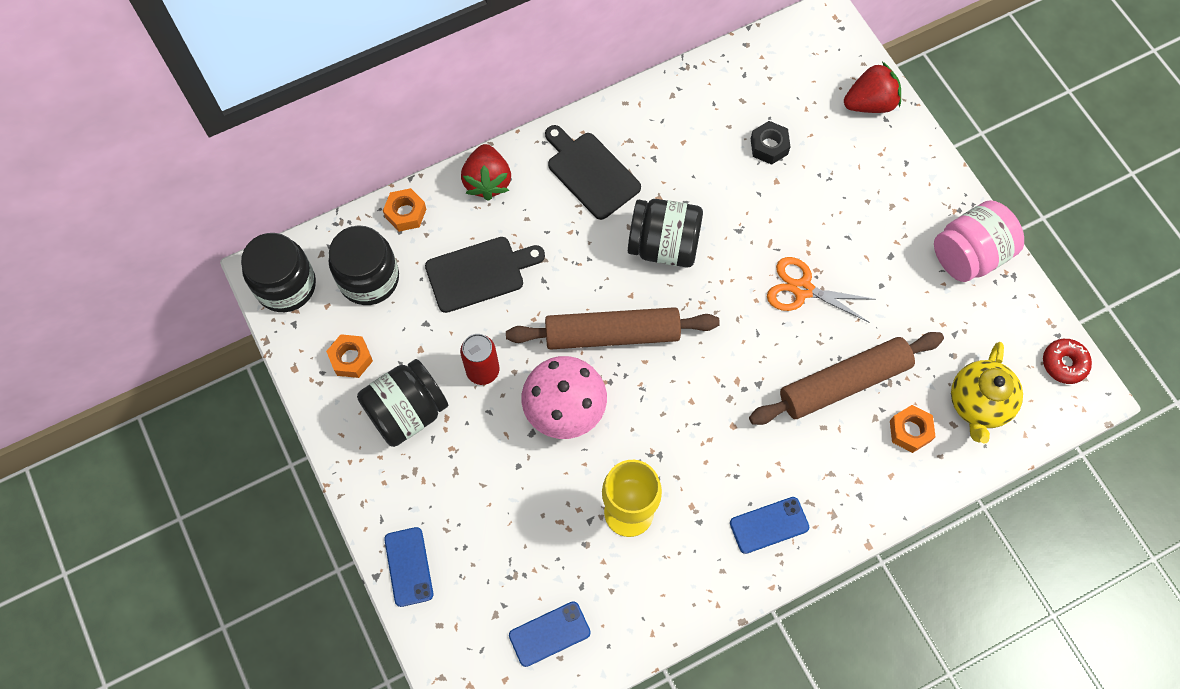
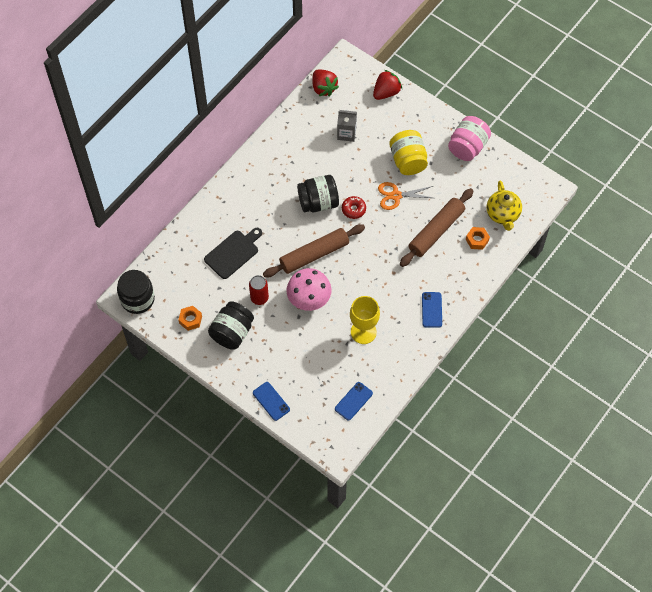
camera: 25 degrees left, 5 degrees down
(369, 278) = (178, 278): black jar -> none
(405, 213) = (180, 239): orange nut -> none
(487, 181) = (213, 207): red strawberry -> red strawberry (323, 88)
(590, 172) = (264, 182): black cutting board -> none
(769, 146) = (346, 133): black nut -> grey carton
(769, 525) = (432, 310): blue phone -> blue phone turned 45 degrees counterclockwise
(852, 236) = (408, 161): none -> yellow jar
(1064, 363) = (534, 180): red donut -> red donut (353, 209)

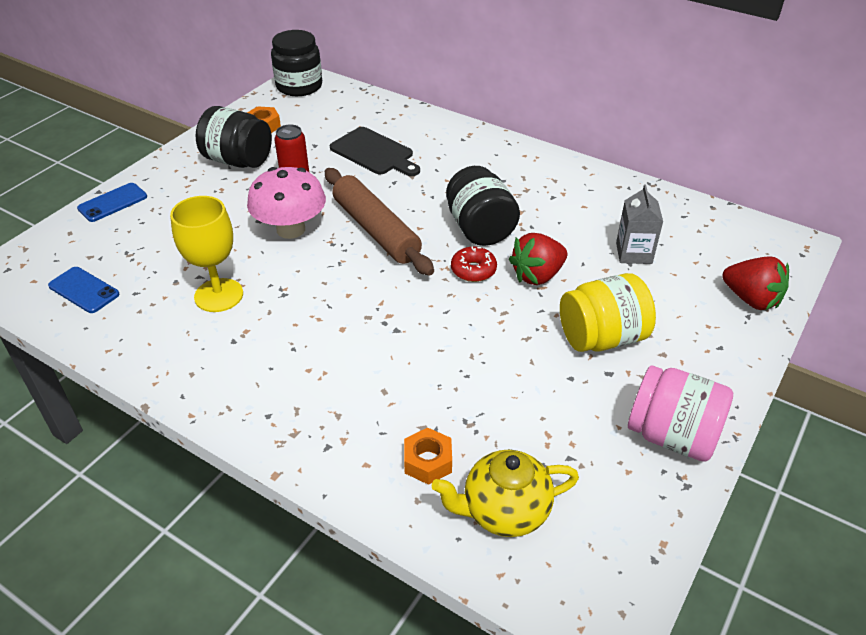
camera: 85 degrees right, 20 degrees down
(323, 88) = (718, 221): red strawberry -> red strawberry (537, 275)
(396, 196) = (515, 324): orange scissors -> none
(432, 310) = (255, 389): blue phone -> none
(436, 231) = (442, 388): brown rolling pin -> none

